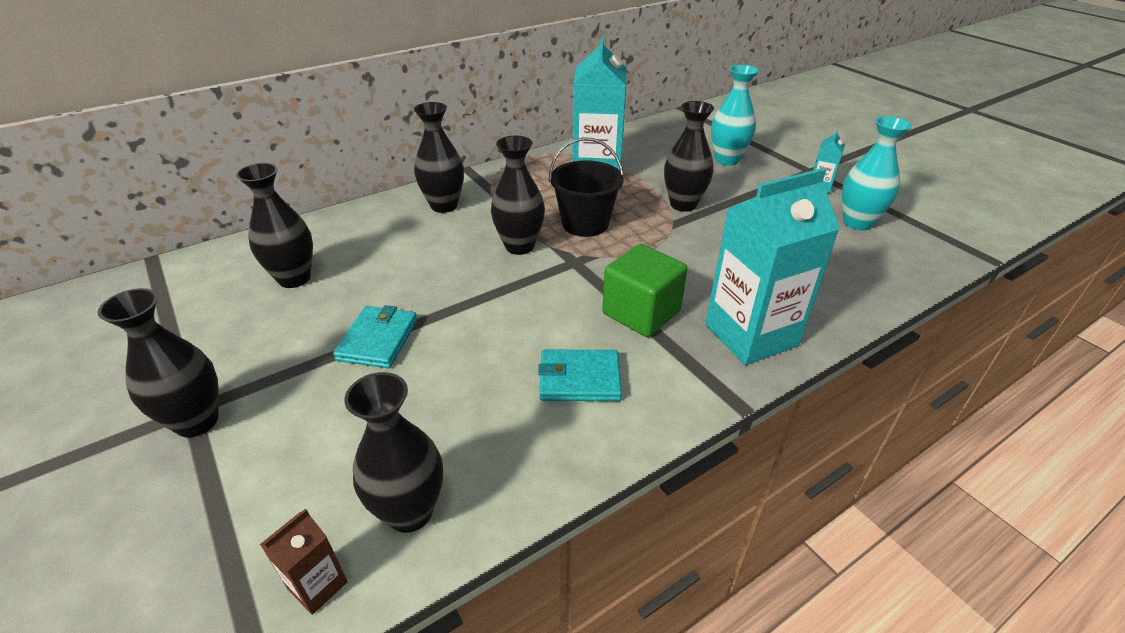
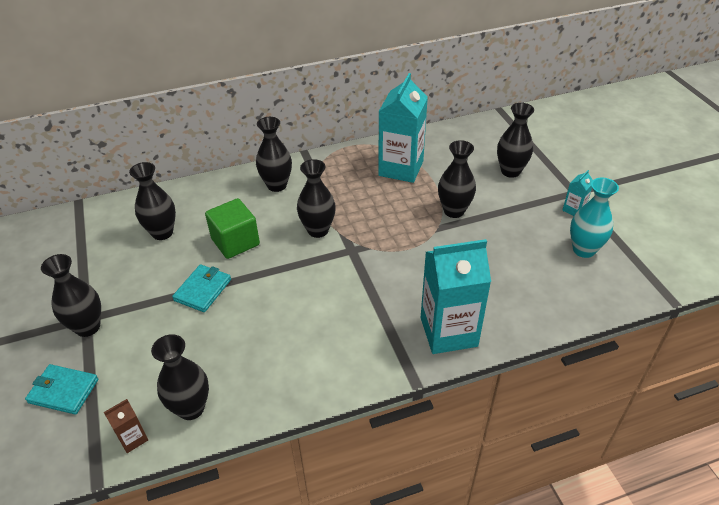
camera: 15 degrees right, 5 degrees up
(579, 379) = (319, 342): turquoise wallet -> turquoise wallet (63, 391)
(585, 224) = (372, 217): black bucket -> none
(641, 312) = (380, 300): green cube -> green cube (235, 242)
(727, 160) = (510, 171): turquoise vase -> black vase

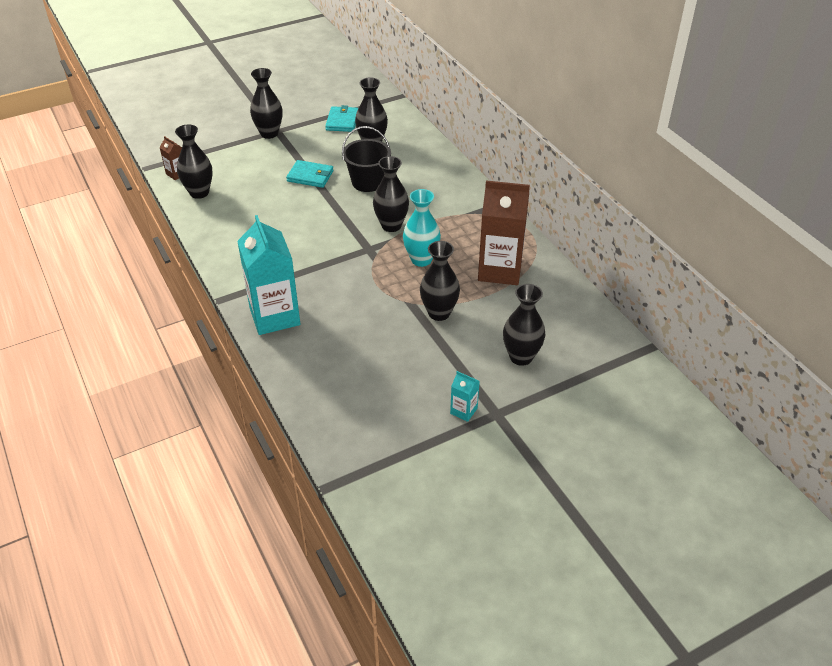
camera: 80 degrees right, 0 degrees up
(63, 391) = (214, 138): turquoise wallet -> turquoise wallet (342, 121)
(235, 242) = (367, 182): green cube -> black bucket
(277, 185) = (449, 192): black vase -> none
(401, 168) = (500, 270): turquoise carton -> brown carton
(583, 250) = (396, 416): turquoise vase -> turquoise vase (421, 259)

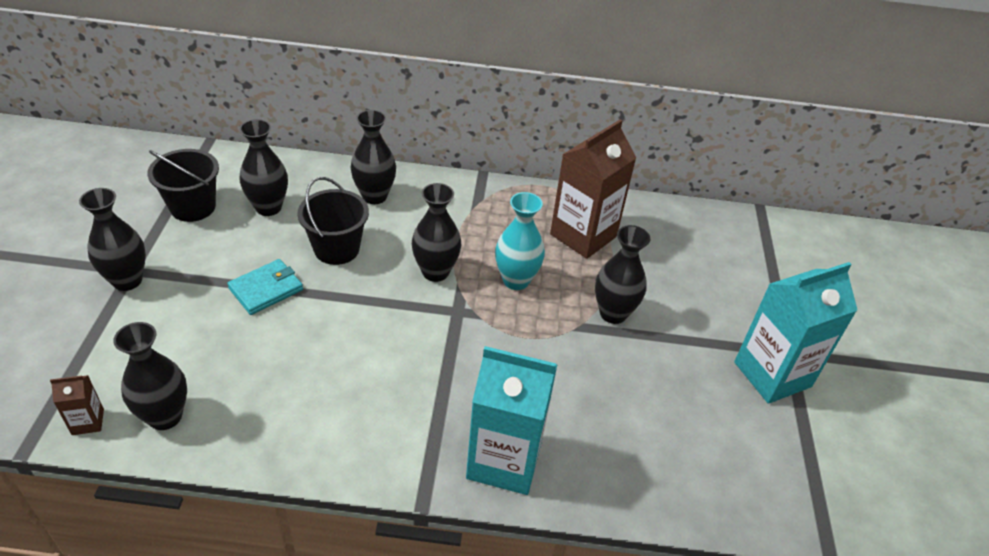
camera: 60 degrees left, 0 degrees up
(342, 121) = (193, 207): turquoise wallet -> black bucket
(463, 411) = (772, 374): turquoise carton -> turquoise carton, size x2.31
(521, 357) = (720, 291): black vase -> black vase (374, 196)

